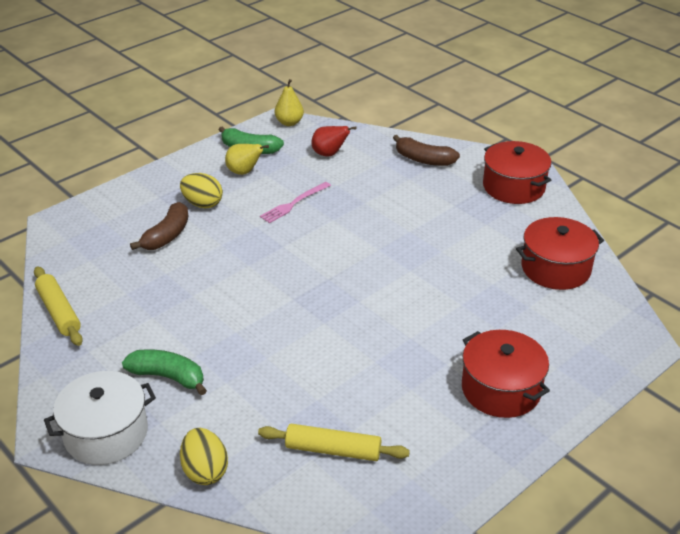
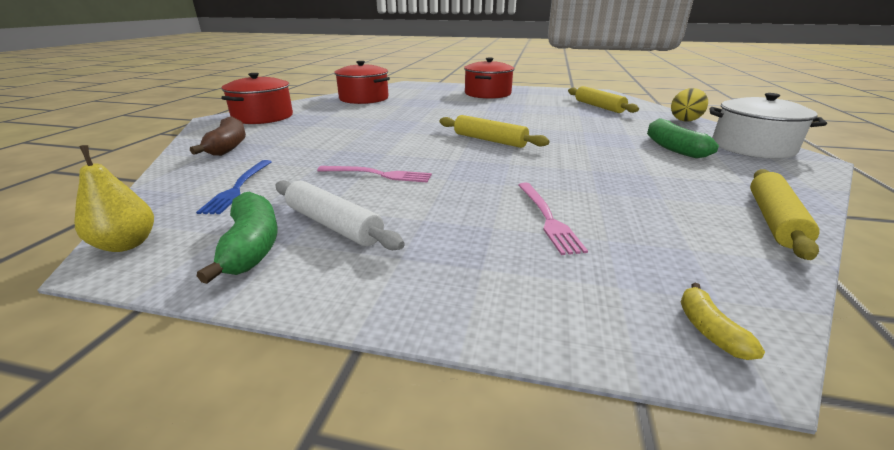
camera: 125 degrees left, 10 degrees down
(64, 225) = (709, 330): none -> yellow banana
(167, 235) = (547, 218): brown banana -> pink fork
(202, 204) = (449, 223): yellow egg -> none
(244, 172) = (333, 225): yellow pear -> white rolling pin
(306, 282) = (489, 140): none -> yellow rolling pin
(329, 154) = (238, 187): red pear -> blue fork

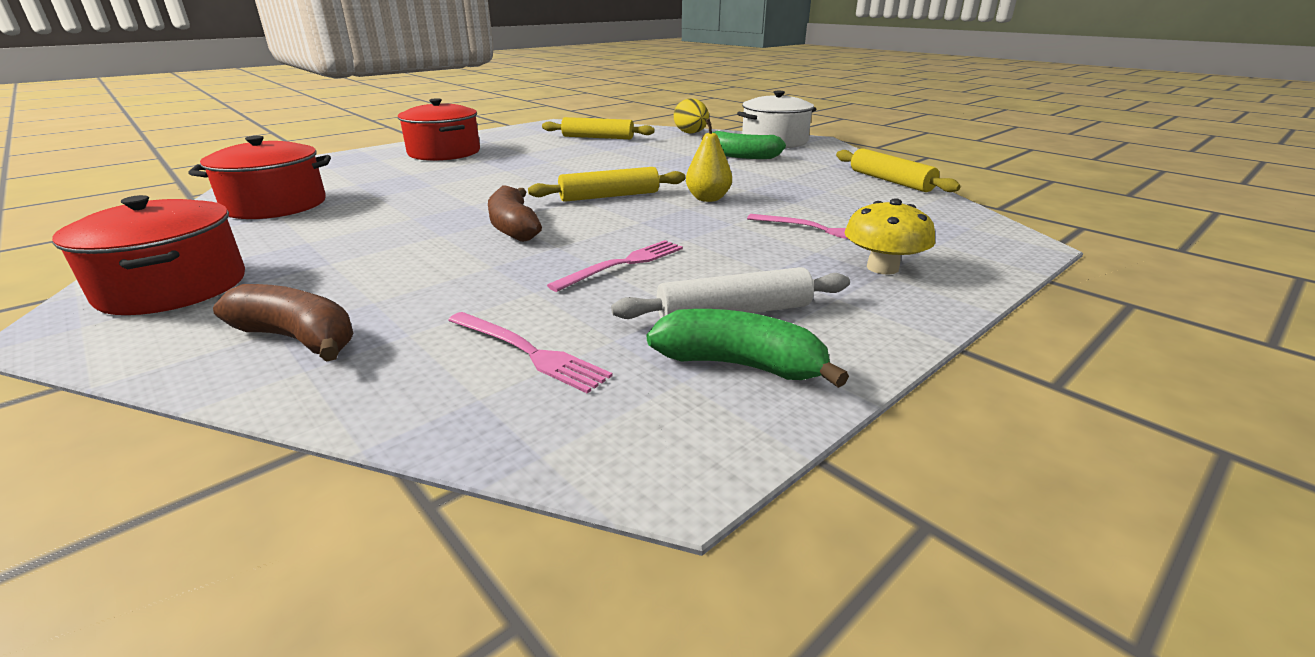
camera: 55 degrees left, 0 degrees up
(127, 244) = (633, 458): yellow pear -> yellow pear (708, 199)
(238, 187) = (528, 352): blue fork -> pink fork
(399, 137) = (513, 227): none -> brown banana
(496, 265) = (882, 268): none -> yellow mushroom
(709, 330) = (1000, 240): yellow banana -> none

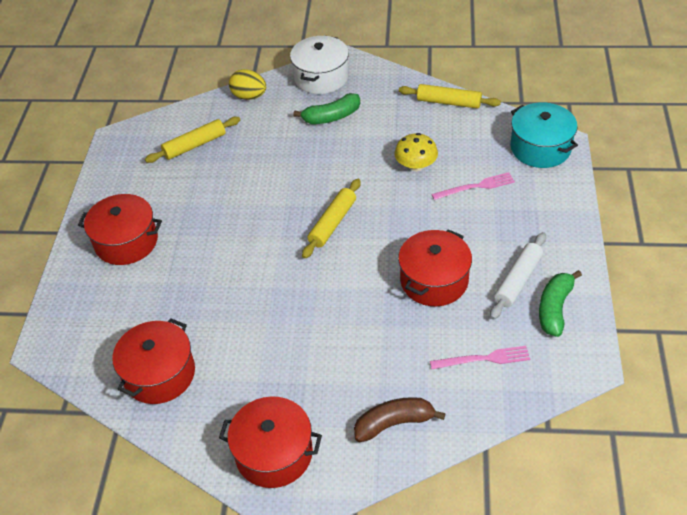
camera: 40 degrees left, 20 degrees up
(513, 227) = (336, 290): brown banana -> none
(623, 264) = (434, 280): pink fork -> red pot
(708, 199) = (386, 189): yellow pear -> none
(740, 365) = (554, 308): green banana -> green banana turned 45 degrees counterclockwise
(882, 268) = (532, 205): yellow mushroom -> yellow mushroom (416, 165)
(975, 237) = (540, 148): none -> turquoise pot

